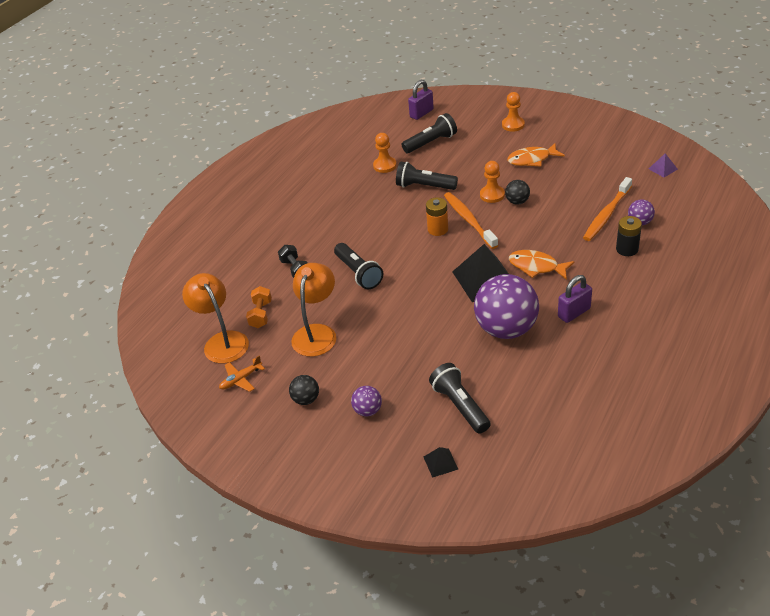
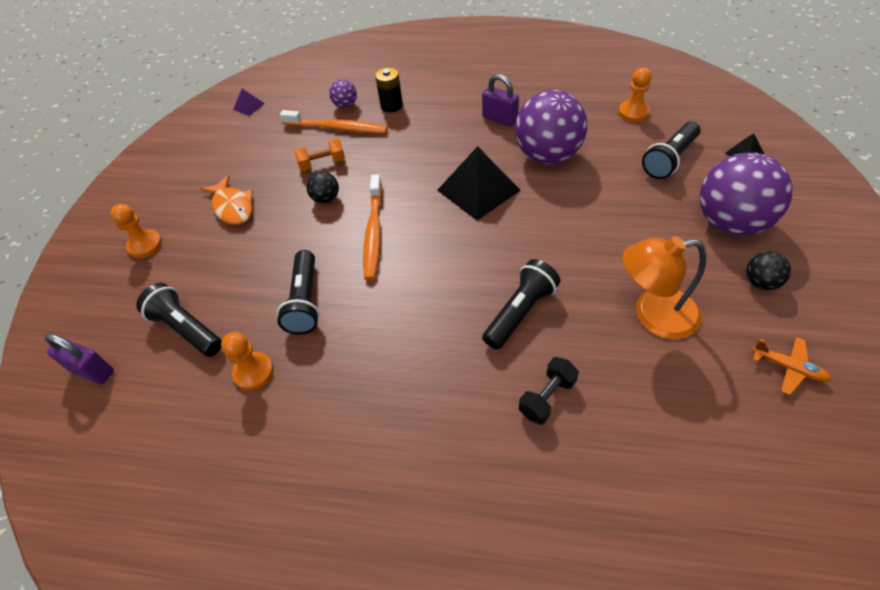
camera: 110 degrees left, 10 degrees up
(222, 341) = (745, 430): orange lamp -> none
(261, 314) = (662, 402): orange dumbbell -> orange dumbbell (322, 163)
(368, 410) = (730, 223): purple ball -> purple ball, size x2.23
(438, 229) = (400, 257): orange battery -> none
(469, 220) = (374, 232): orange toothbrush -> orange toothbrush turned 45 degrees counterclockwise
(492, 195) = (315, 224): orange pawn -> orange pawn (633, 112)
(536, 267) = (441, 157): orange fish -> none

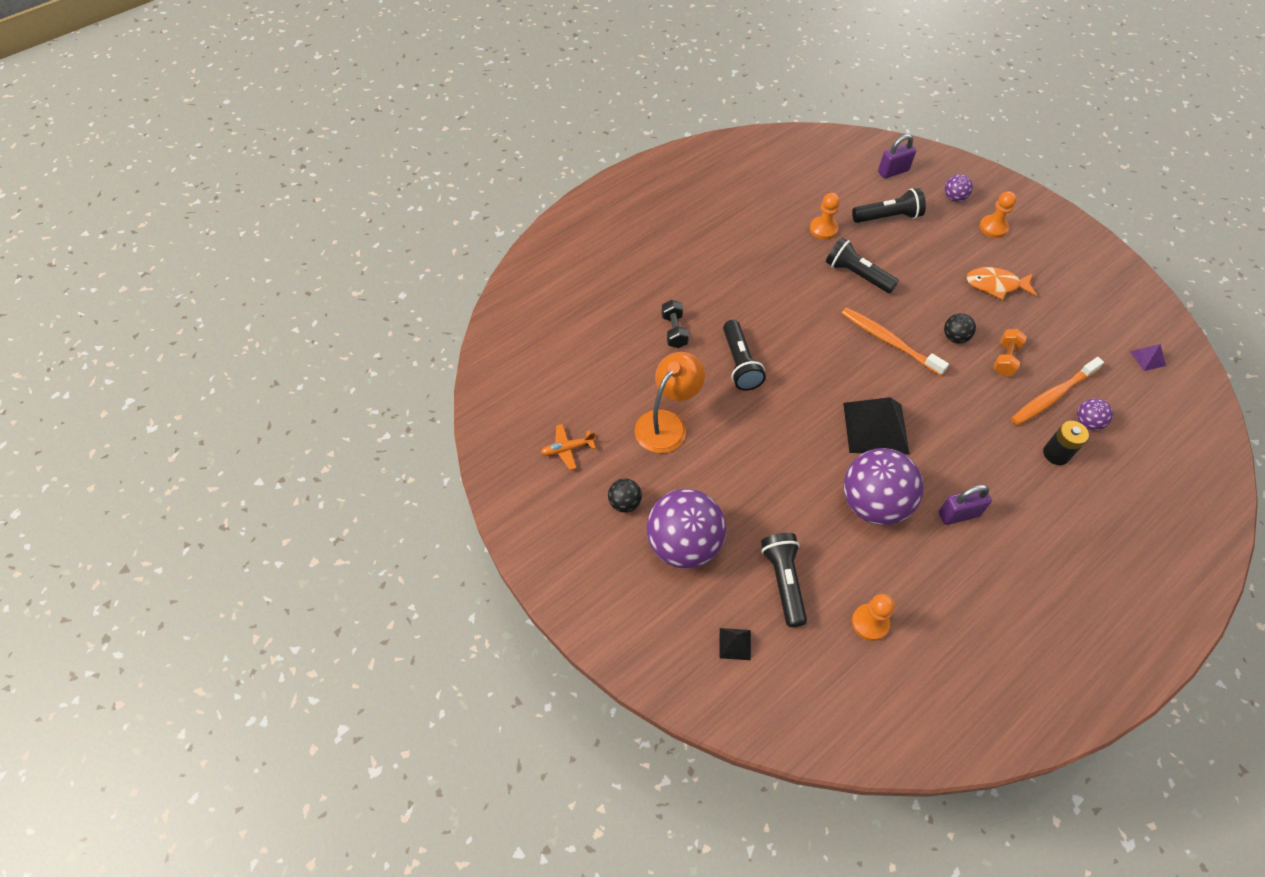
camera: 125 degrees right, 5 degrees up
(113, 295) = (954, 198): none -> purple ball

